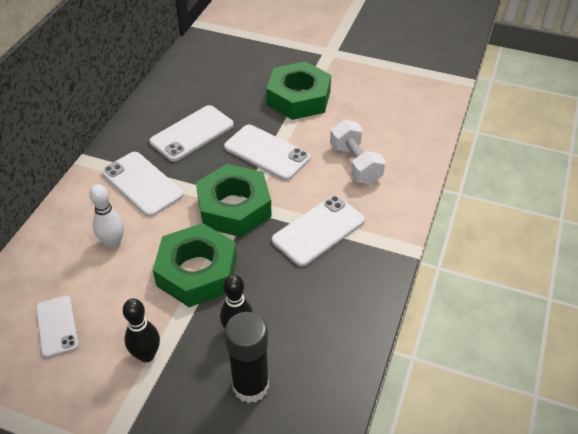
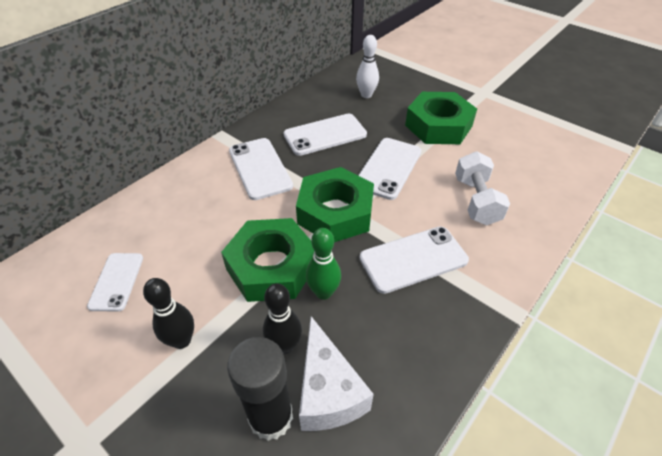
camera: 20 degrees right, 0 degrees up
(113, 243) = (208, 215): white bowling pin -> white bowling pin (366, 95)
(252, 280) = (323, 292): none -> green bowling pin
(267, 152) = (388, 168): white phone -> white phone turned 60 degrees clockwise
(288, 353) = (328, 391): none -> white cheese

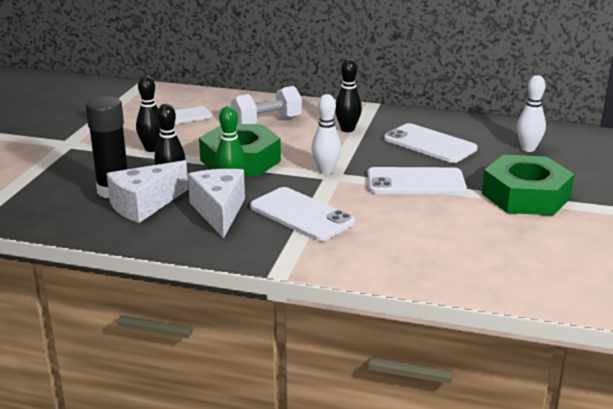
camera: 65 degrees right, 20 degrees down
(260, 168) = (347, 129): white phone -> black bowling pin
(335, 212) = (326, 171): green nut -> white bowling pin
(378, 322) = (219, 211): none -> white cheese
(476, 201) = (417, 234): white dumbbell -> white dumbbell (266, 123)

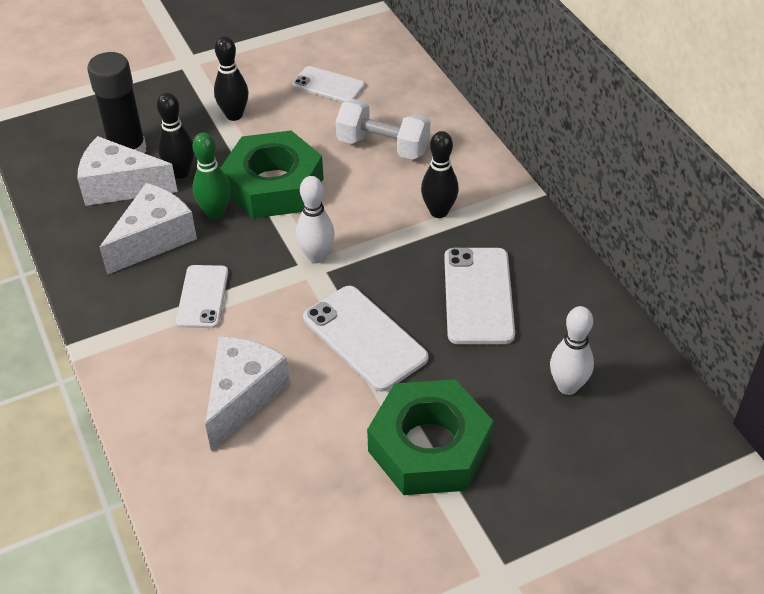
camera: 50 degrees right, 20 degrees up
(301, 215) = (202, 297): white phone -> white phone, size x0.65
(410, 232) = (243, 396): none -> white cheese

